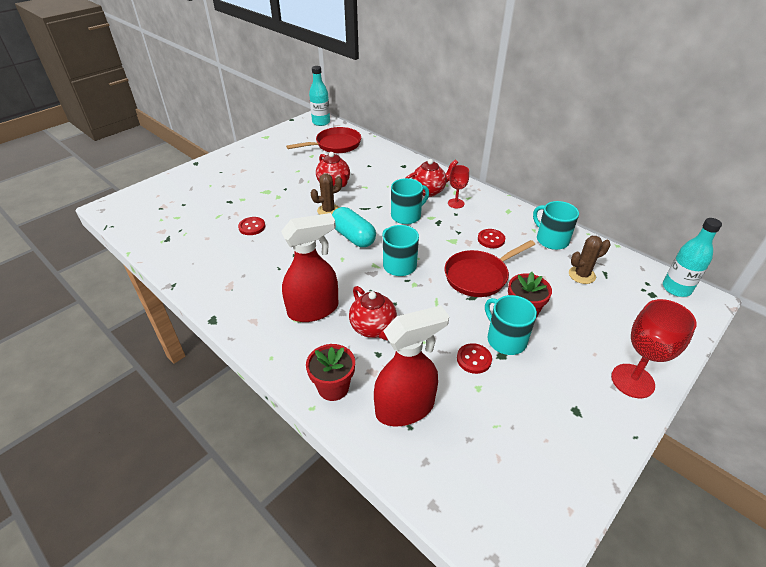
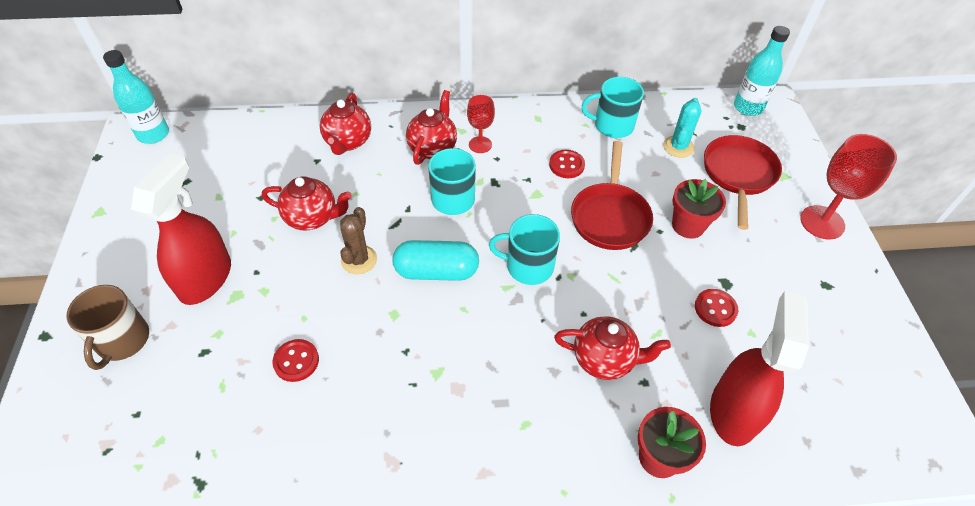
camera: 50 degrees left, 10 degrees up
(213, 180) = (122, 340): none -> brown mug
(313, 309) = (524, 396): red spray bottle -> red spray bottle (206, 278)
(335, 145) = (228, 158): red pan -> red pan (738, 175)
(393, 166) = (348, 142): none -> red teapot
(505, 339) = (710, 265): turquoise mug -> none
(582, 275) = (678, 147): brown cactus -> turquoise cactus

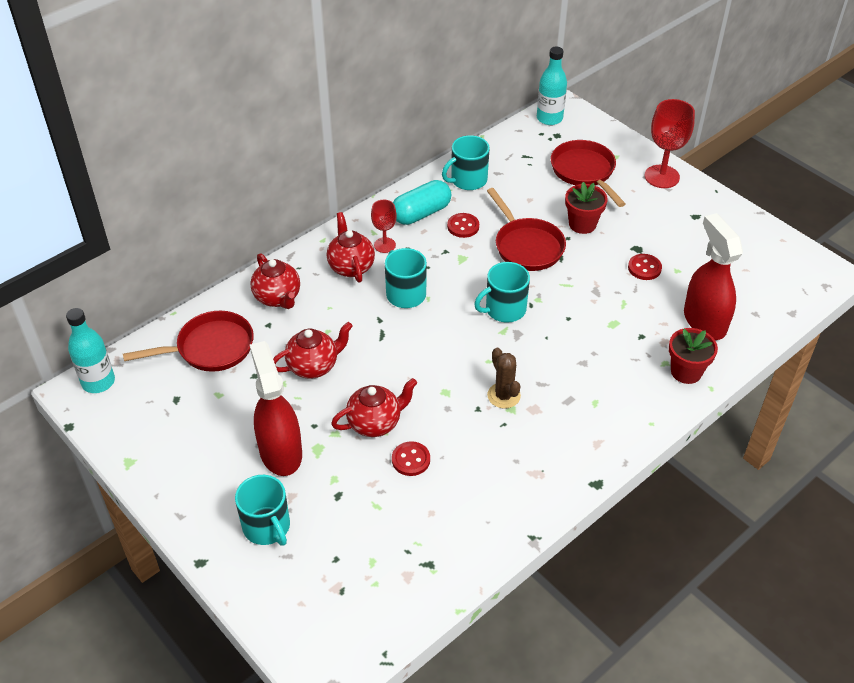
camera: 35 degrees left, 5 degrees down
(122, 340) = (267, 527): brown mug -> turquoise mug
(255, 154) = (210, 348): none -> red pan
(359, 260) = (382, 373): brown cactus -> brown cactus (503, 395)
(436, 271) = (445, 348): turquoise capsule -> turquoise capsule (421, 213)
(604, 359) = (606, 337): red teapot -> red teapot (375, 423)
(678, 147) = (528, 172): turquoise cactus -> none

